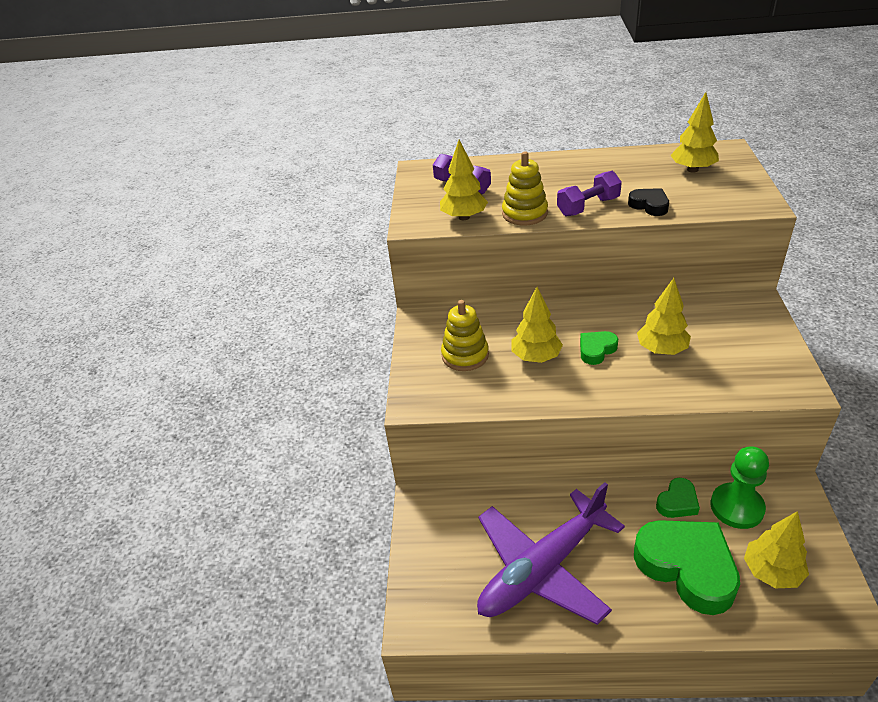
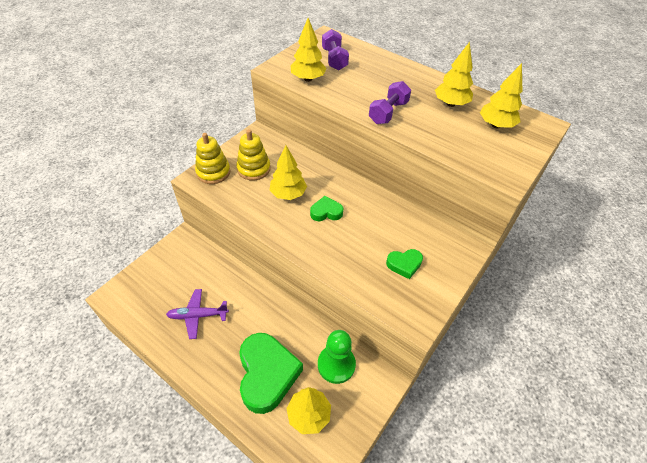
camera: 30 degrees right, 10 degrees up
(524, 213) = (344, 96): yellow stacking toy -> yellow stacking toy (213, 172)
(543, 568) = (198, 315): purple plane -> purple plane, size x0.51
(588, 207) = (388, 112): purple dumbbell -> purple dumbbell turned 60 degrees counterclockwise
(649, 205) = (428, 133): black heart -> none
(661, 349) = (364, 237): yellow tree -> yellow tree (450, 104)
(677, 502) = (307, 336): green heart -> green heart (404, 264)

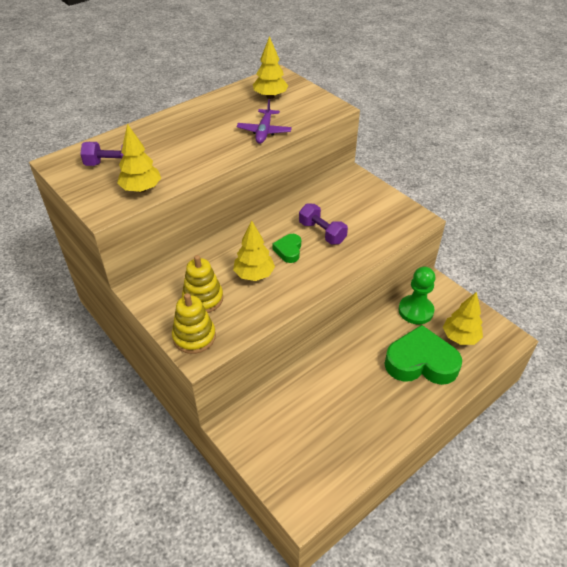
camera: 75 degrees left, 5 degrees down
(198, 315) = (347, 416): purple plane -> purple plane (264, 131)
(388, 112) = (228, 147): purple dumbbell -> purple dumbbell (322, 232)
(404, 264) = (363, 213): green heart -> none
(450, 104) = (230, 111): yellow tree -> none

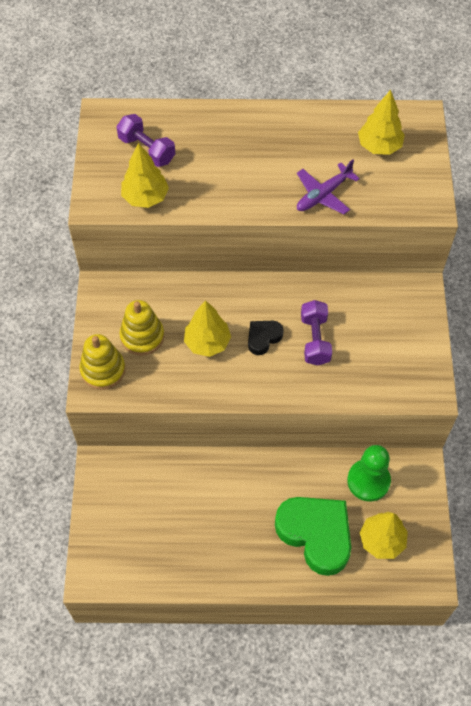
camera: 40 degrees right, 15 degrees up
(288, 250) = (263, 338): green heart -> black heart

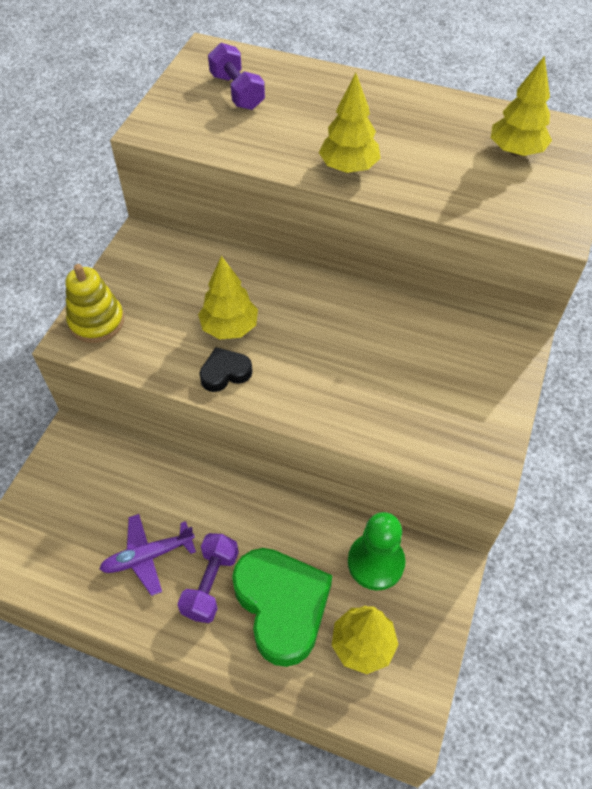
camera: 20 degrees right, 5 degrees down
(142, 336) = (159, 300): yellow stacking toy -> none
(145, 197) = (210, 135): yellow tree -> yellow tree (349, 167)
(263, 338) = (298, 341): black heart -> black heart (225, 373)
(315, 340) = (360, 362): purple dumbbell -> purple dumbbell (211, 584)
(323, 194) = (423, 183): purple plane -> purple plane (148, 556)

